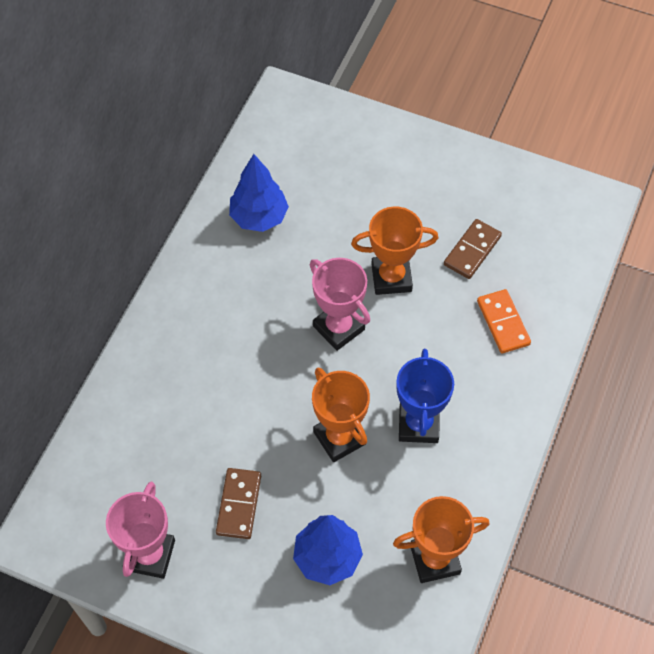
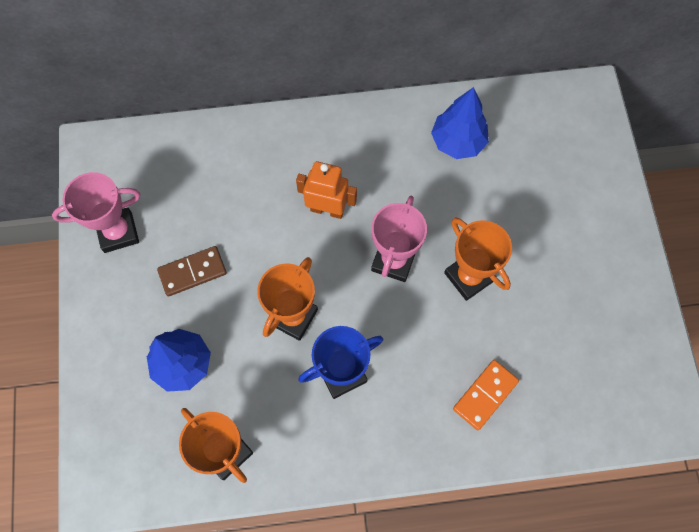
camera: 60 degrees right, 10 degrees up
(253, 355) = (327, 209): none -> orange robot
(472, 251) = (542, 330): brown domino -> none

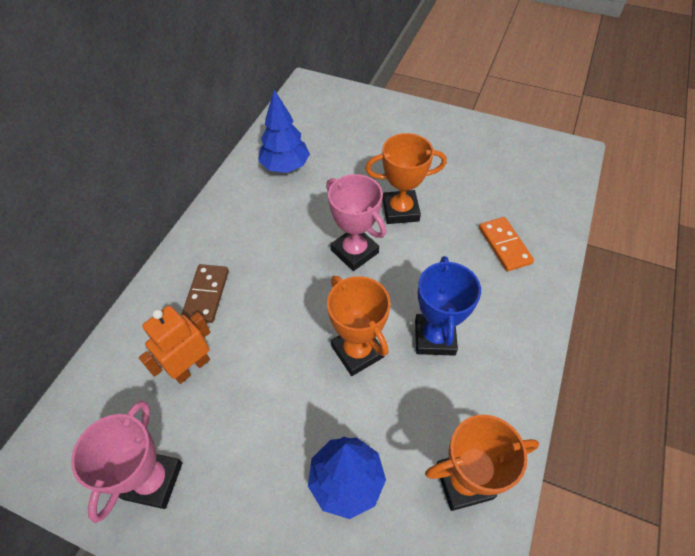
camera: 60 degrees left, 15 degrees down
(192, 272) = (253, 422): brown domino -> brown domino (206, 294)
(327, 209) = (275, 276): orange robot -> orange robot (191, 367)

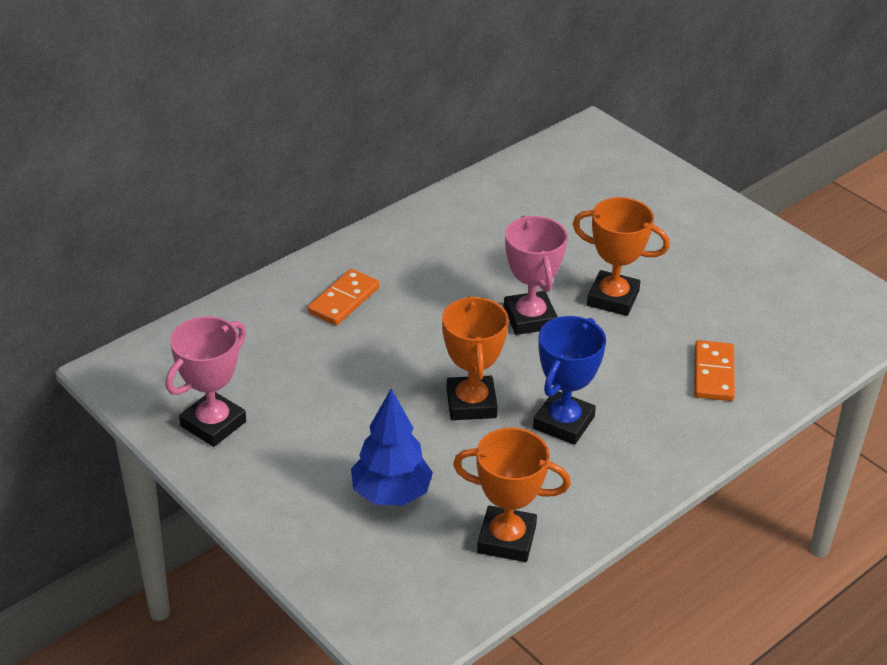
camera: 25 degrees right, 15 degrees down
(191, 367) = (294, 354): orange robot -> none
(206, 294) = (344, 300): brown domino -> orange domino
(285, 166) = (505, 210): blue tree -> none

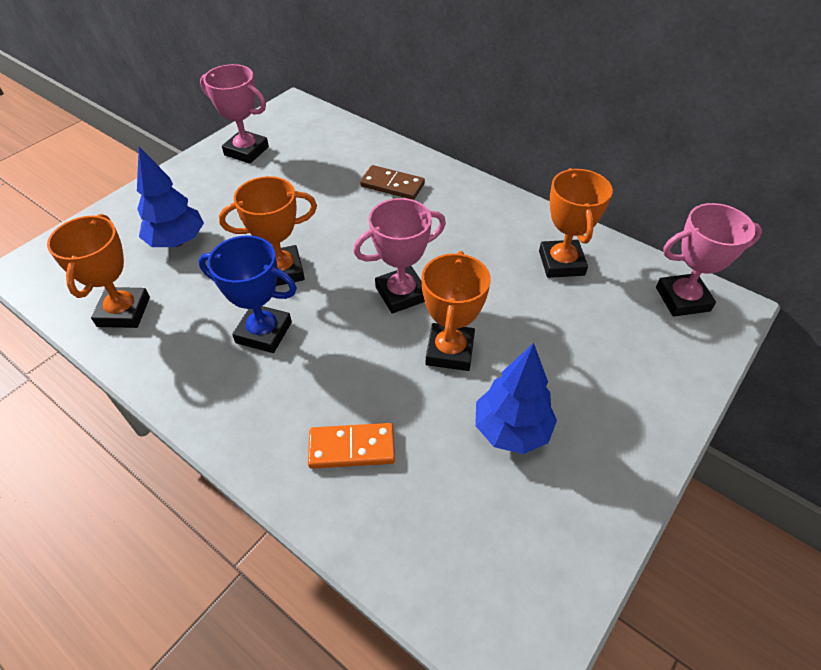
camera: 80 degrees right, 10 degrees up
(344, 300) = (392, 185): orange domino -> brown domino
(513, 207) = (561, 263): none -> orange trophy
(577, 151) = (682, 299): none -> pink trophy
(705, 279) = (511, 430): none -> blue tree

